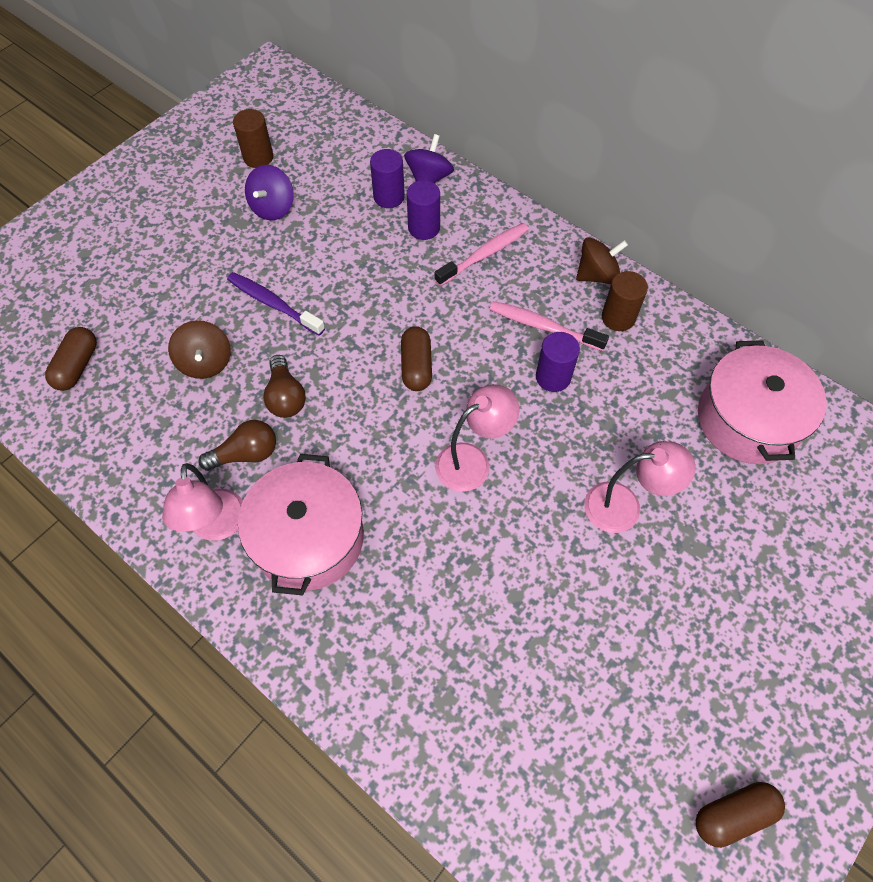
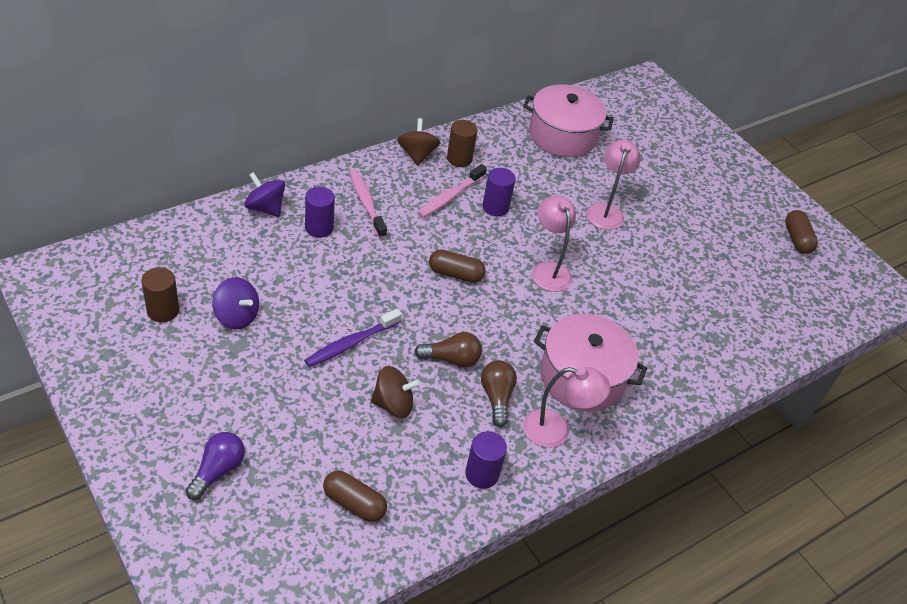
camera: 80 degrees left, 15 degrees down
(90, 257) = (217, 471): none -> purple light bulb
(389, 197) = (271, 238): purple cylinder -> purple cylinder (482, 474)

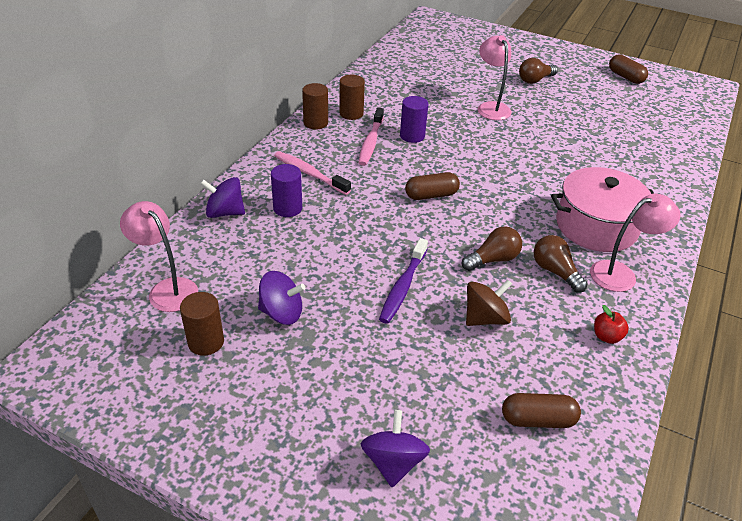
camera: 25 degrees left, 5 degrees down
(217, 471) = (393, 462): purple light bulb -> purple spinning top
(417, 154) = (315, 123): brown spinning top -> brown cylinder
(482, 474) = (606, 336): purple cylinder -> red apple
(548, 270) = (494, 163): pink lamp -> pink lamp (167, 289)
(562, 135) = (410, 71): pink pot -> none
(687, 200) = (535, 80): none -> brown light bulb

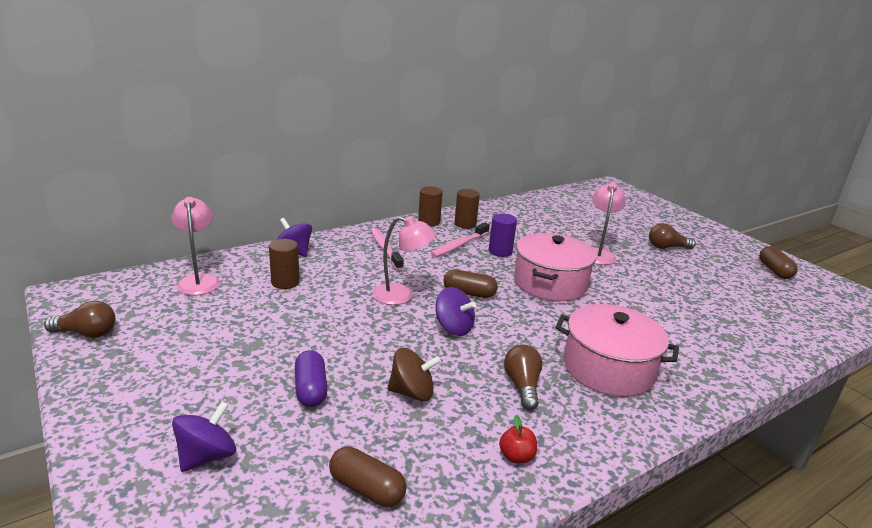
camera: 30 degrees right, 15 degrees down
(206, 342) = (181, 319): brown cylinder -> brown cylinder (285, 282)
(281, 313) = (254, 323): purple spinning top -> purple spinning top (453, 328)
(287, 208) = (342, 264): purple cylinder -> none
(402, 287) = (368, 343): purple toothbrush -> none
(406, 356) = (311, 389): none -> purple capsule
(483, 156) = (550, 283): none -> pink pot
(492, 259) = (471, 355): brown light bulb -> brown light bulb (86, 333)
(621, 274) = (592, 414): pink lamp -> pink lamp (401, 296)

